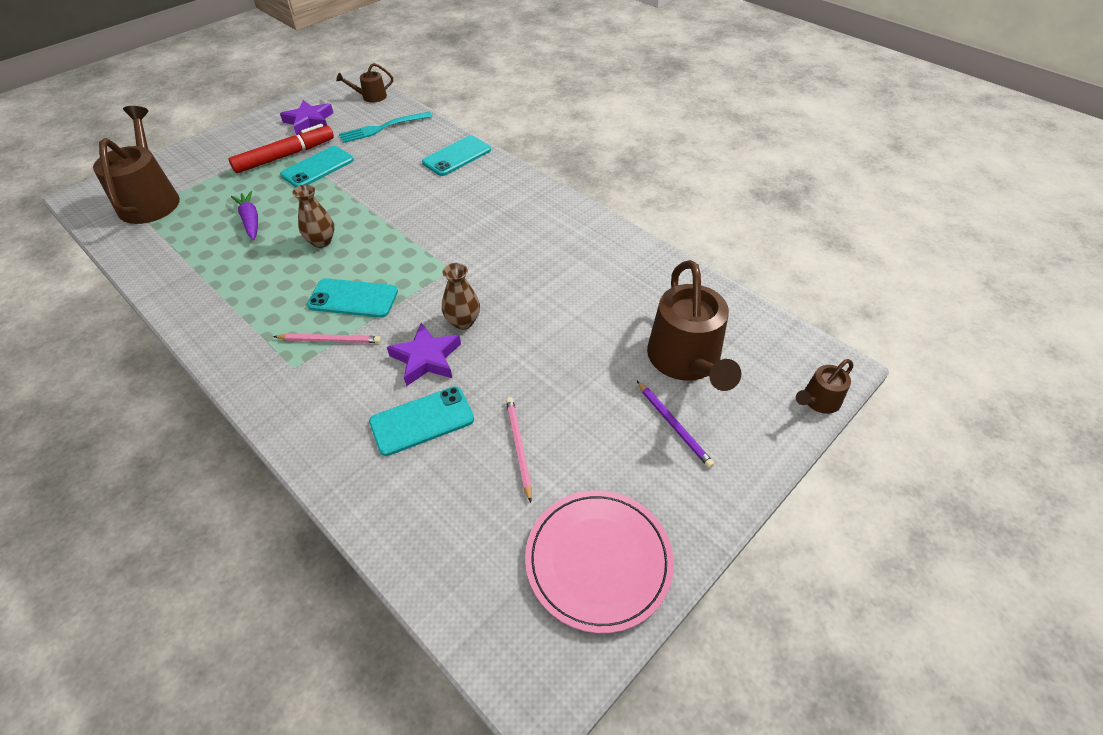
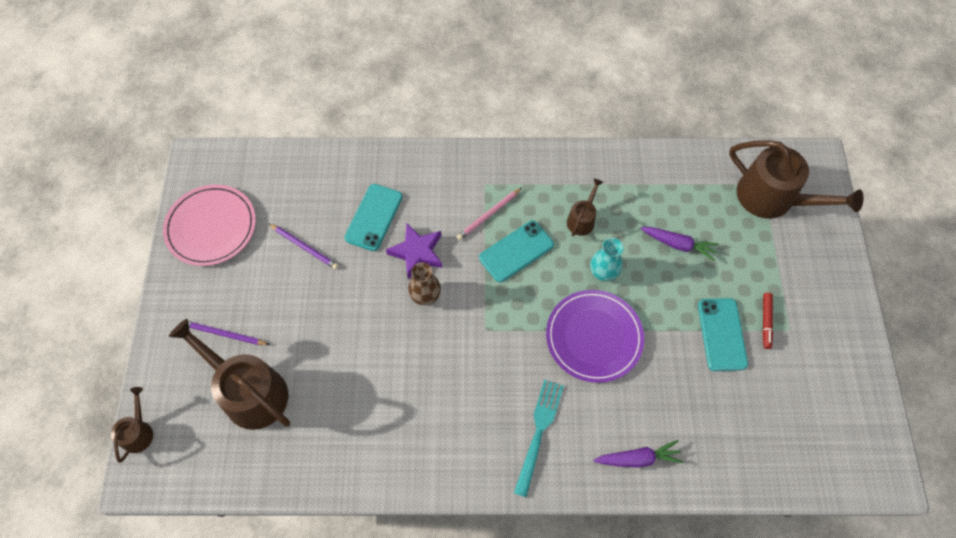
camera: 135 degrees right, 15 degrees up
(285, 156) = (766, 322): red marker -> red marker, size x0.50
(309, 121) = (822, 379): purple star -> none
(321, 241) = (603, 272): brown vase -> turquoise vase
(371, 97) = (834, 470): brown watering can -> brown watering can (582, 219)
(382, 128) = (752, 433): turquoise fork -> turquoise fork (539, 431)
(388, 216) = (594, 337): none -> purple plate
(457, 156) = (637, 458): turquoise phone -> purple carrot
(518, 447) = (304, 247): pink pencil -> purple pencil

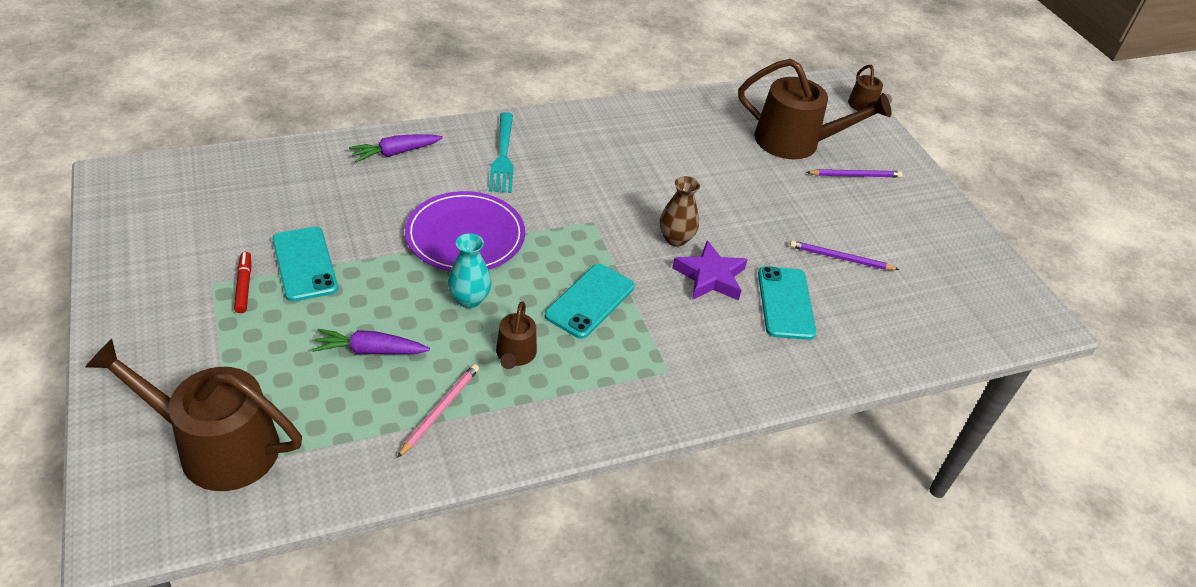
camera: 155 degrees right, 20 degrees down
(211, 227) = (957, 258): pink plate -> none
(489, 215) = (644, 334): pink pencil -> pink pencil (440, 410)

